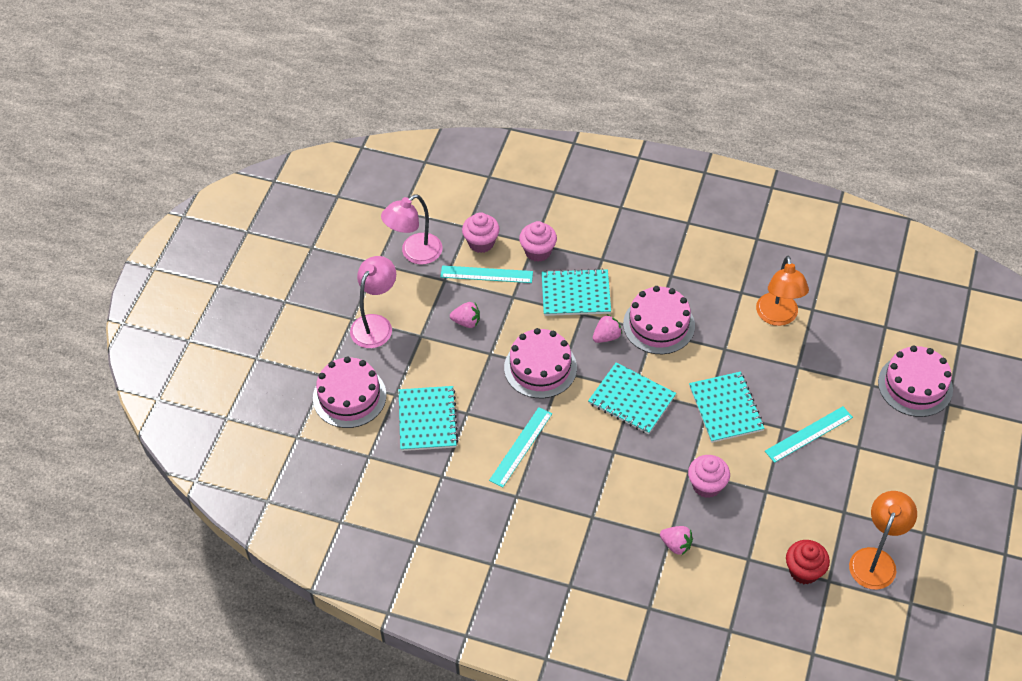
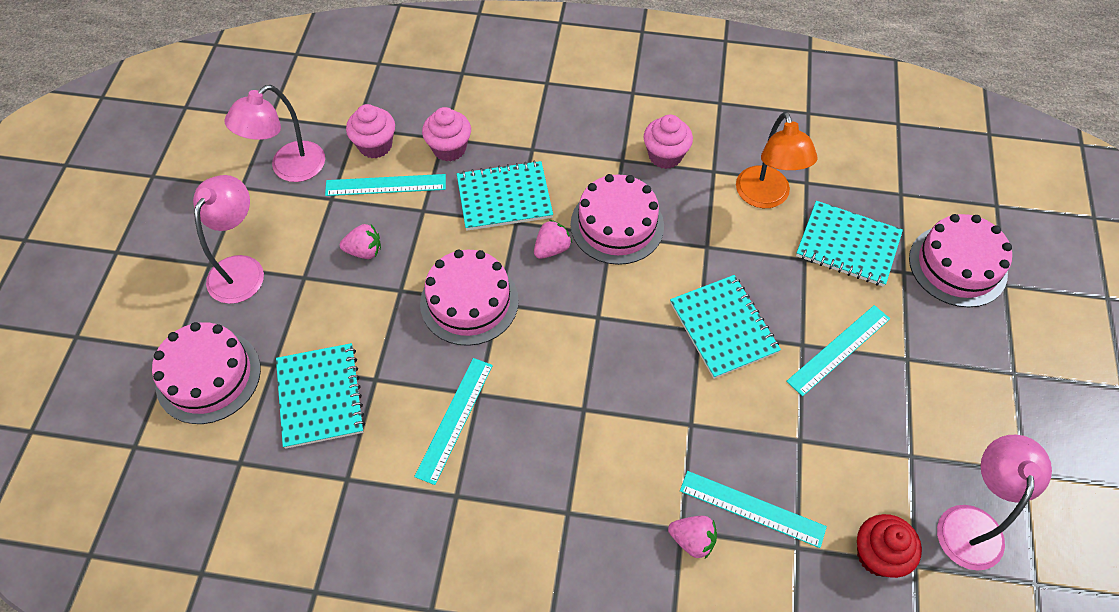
camera: 10 degrees left, 5 degrees up
(631, 400) = (597, 331): turquoise notebook -> turquoise notebook (848, 245)
(707, 485) = (718, 442): pink cupcake -> pink cupcake (665, 156)
(722, 530) = (752, 508): none -> turquoise ruler
(876, 560) = (971, 523): orange lamp -> pink lamp

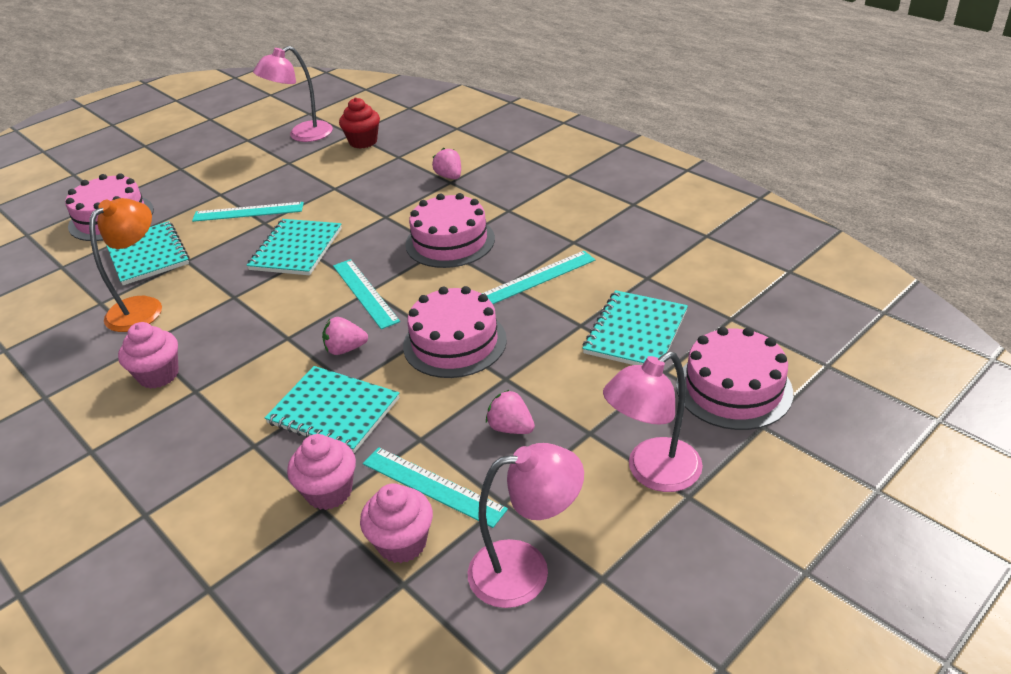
camera: 140 degrees left, 20 degrees down
(617, 225) = (273, 341): pink cake -> pink cake (450, 241)
(752, 508) = (400, 175): turquoise ruler -> turquoise ruler (365, 293)

